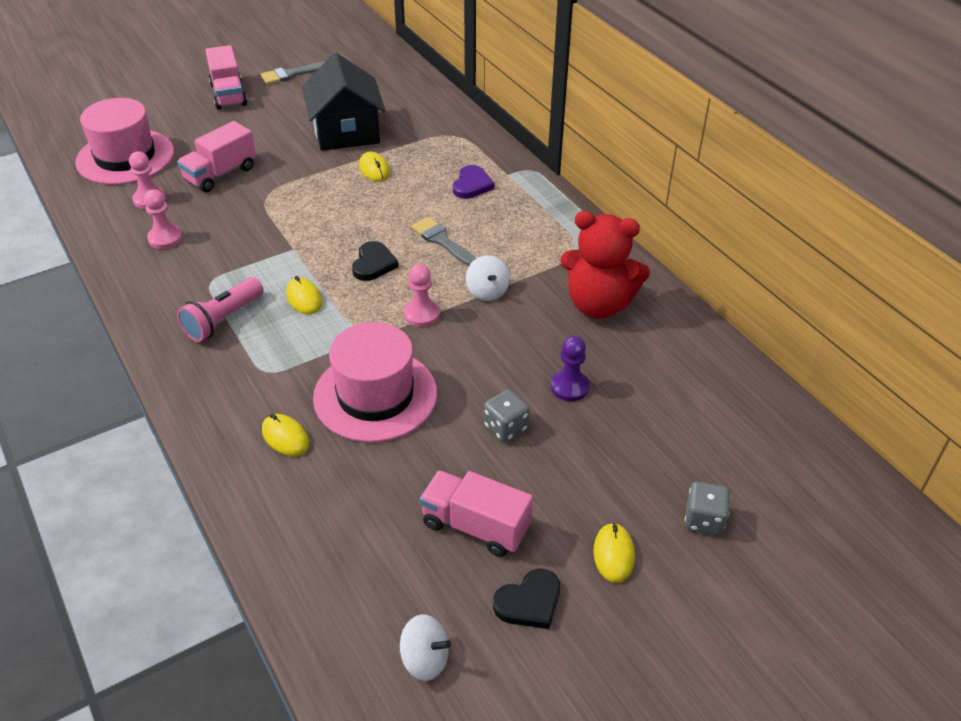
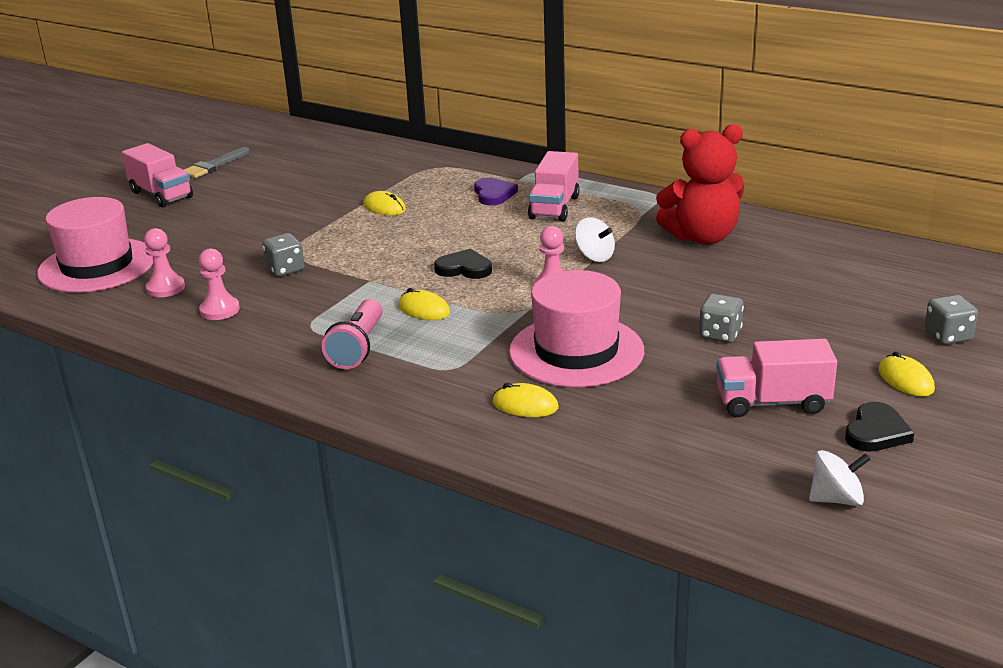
camera: 25 degrees left, 15 degrees down
(220, 174) = (224, 251): pink truck -> pink truck (554, 207)
(245, 212) = (285, 269): none -> grey dice
(346, 132) = (324, 190): black house -> none
(373, 264) = (464, 268): black heart -> black heart turned 60 degrees counterclockwise
(441, 241) = (511, 236): grey brush -> none
(569, 387) = (742, 293): purple pawn -> none

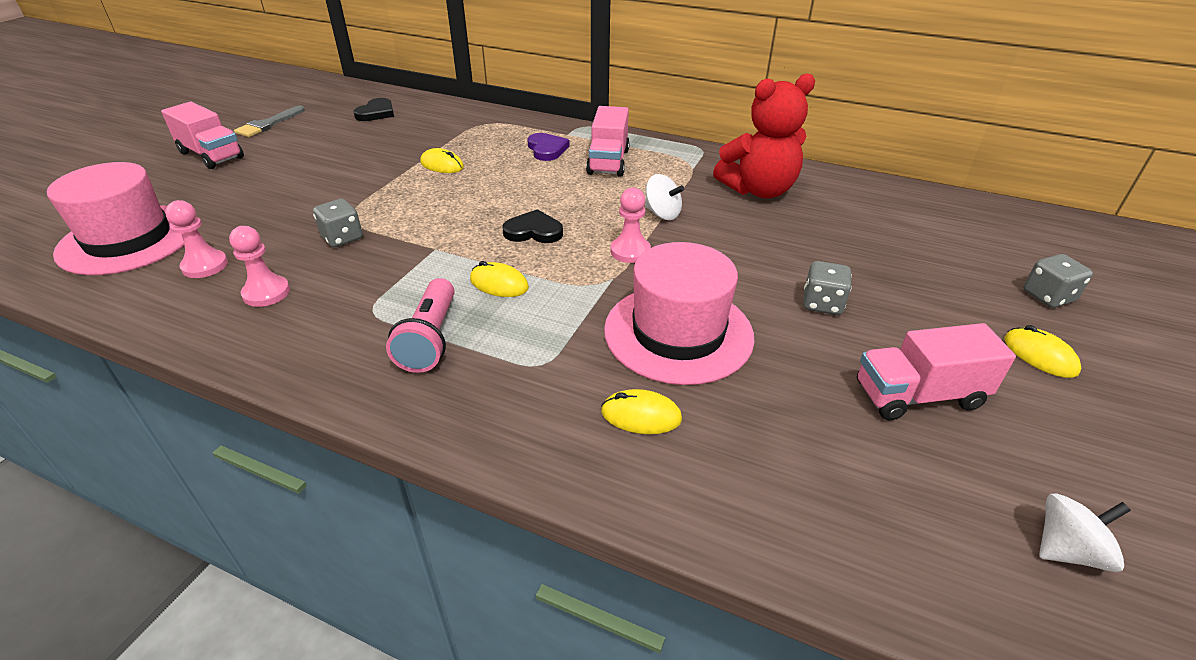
camera: 10 degrees left, 10 degrees up
(876, 432) = (1051, 433): black heart -> black heart (376, 113)

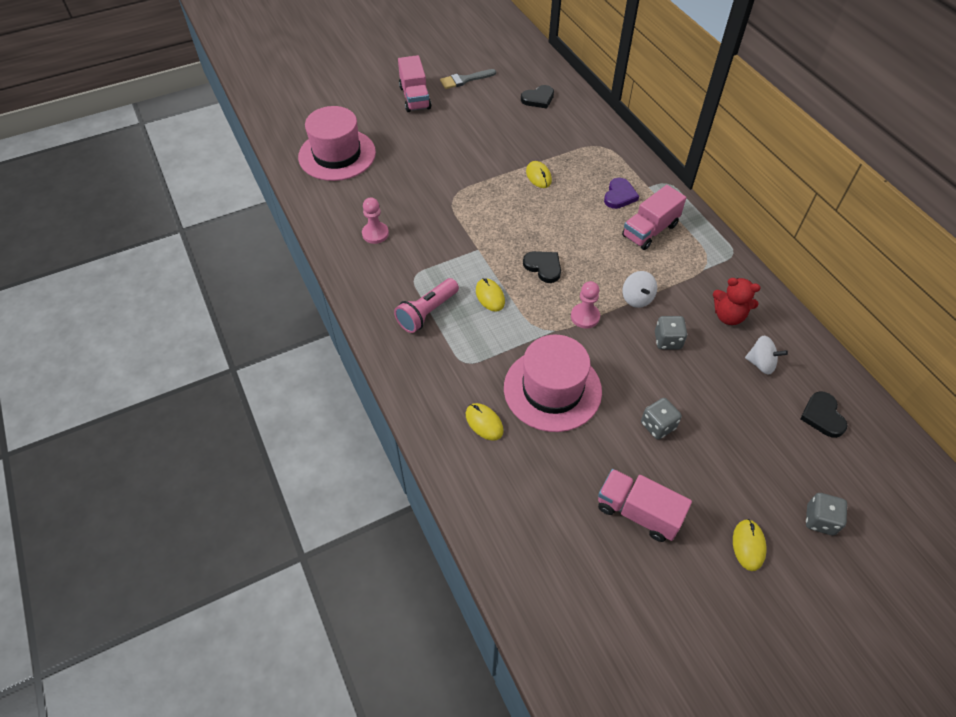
camera: 40 degrees right, 15 degrees up
(205, 266) = (360, 196): pink pawn -> none
(342, 238) = (437, 212): grey dice -> grey dice (667, 340)
(758, 190) = (728, 316): red teddy bear -> red teddy bear, size x0.62
(928, 221) = (822, 416): none -> black heart
(1067, 550) = (604, 625): white spinning top -> white spinning top (761, 363)

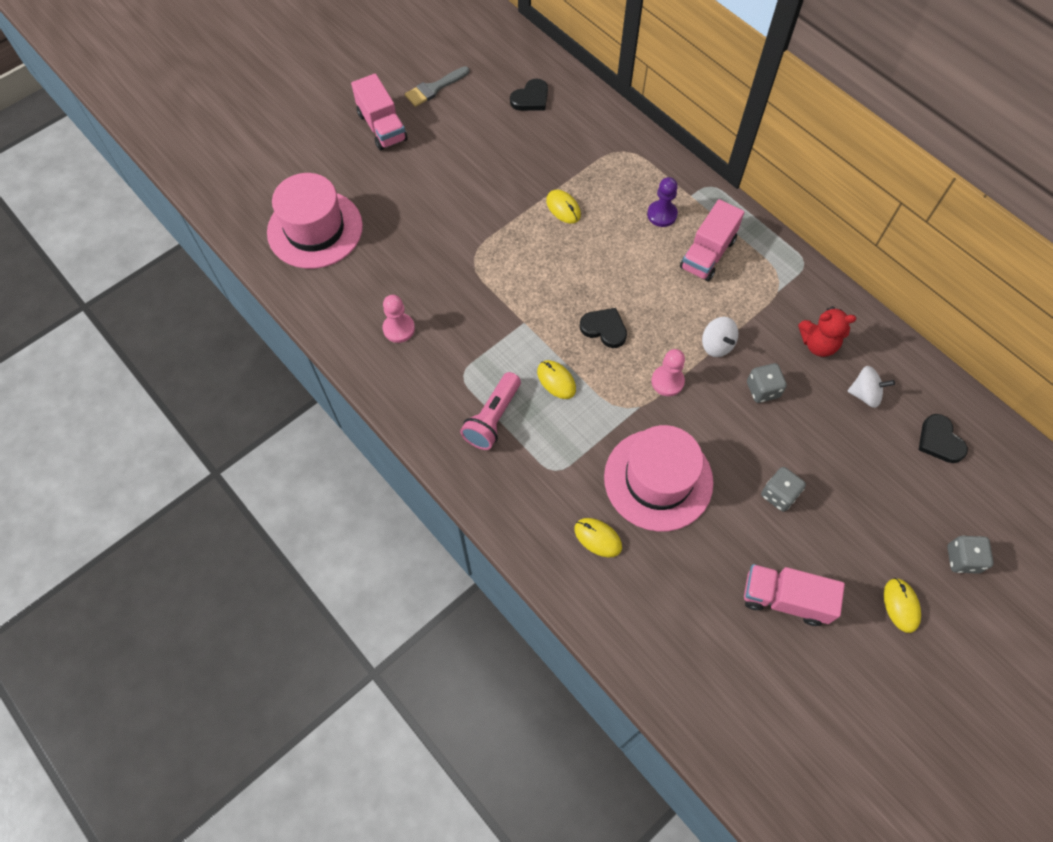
camera: 15 degrees left, 10 degrees up
(619, 195) = (662, 214): purple heart -> purple pawn

